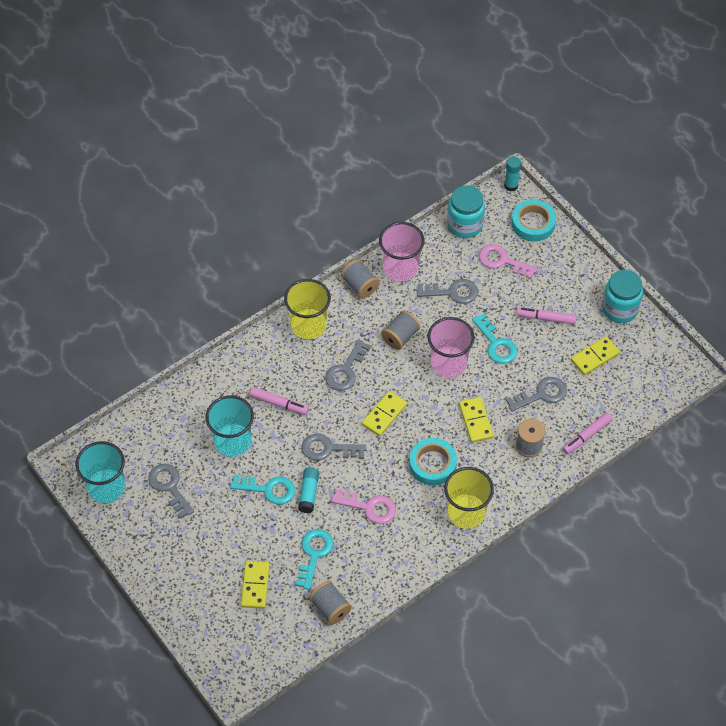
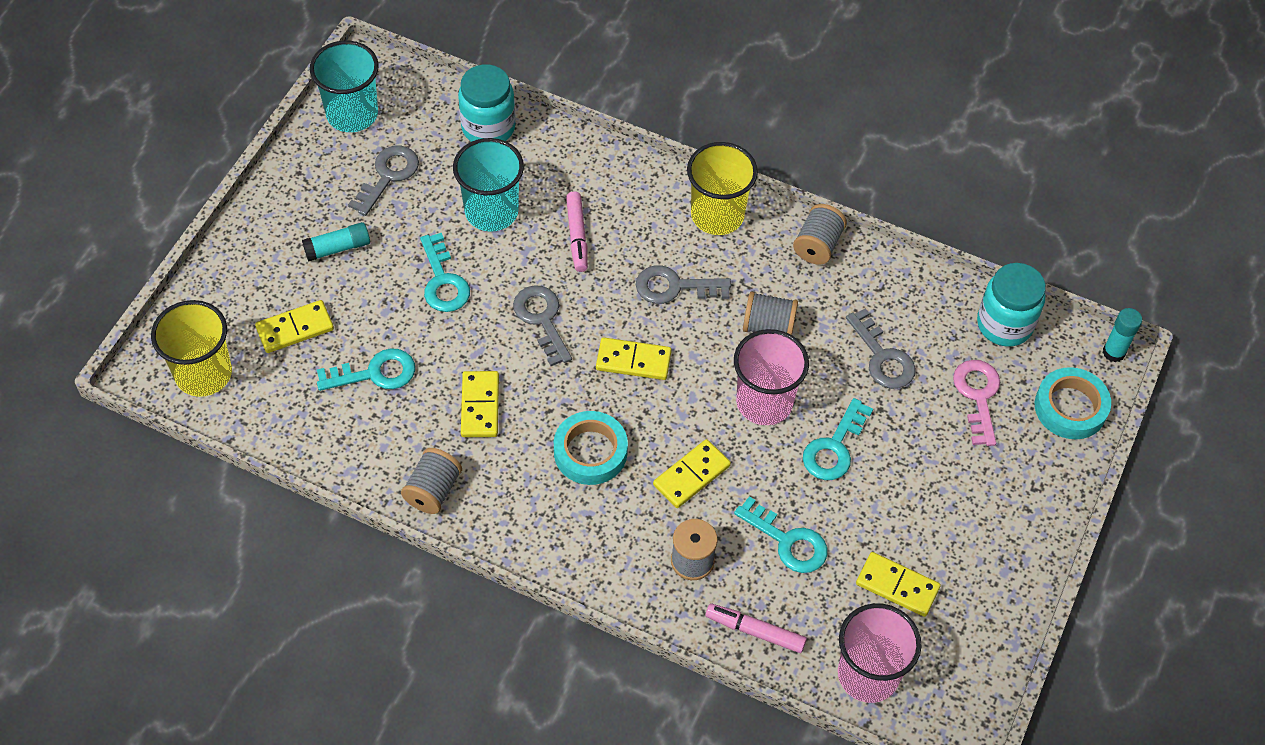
camera: 60 degrees right, 0 degrees up
(308, 493) = (462, 327): turquoise glue stick -> turquoise glue stick (338, 248)
(330, 608) = (304, 427): grey spool -> grey spool (433, 490)
(369, 507) = (480, 406): pink key -> yellow domino
(400, 268) = (878, 279): pink cup -> pink cup (868, 674)
(466, 512) = (537, 526): yellow cup -> yellow cup (203, 374)
(541, 394) = (788, 541): grey key -> turquoise key
(546, 318) = (920, 493): pink marker -> none
(620, 309) = (1004, 585): turquoise jar -> turquoise jar (488, 127)

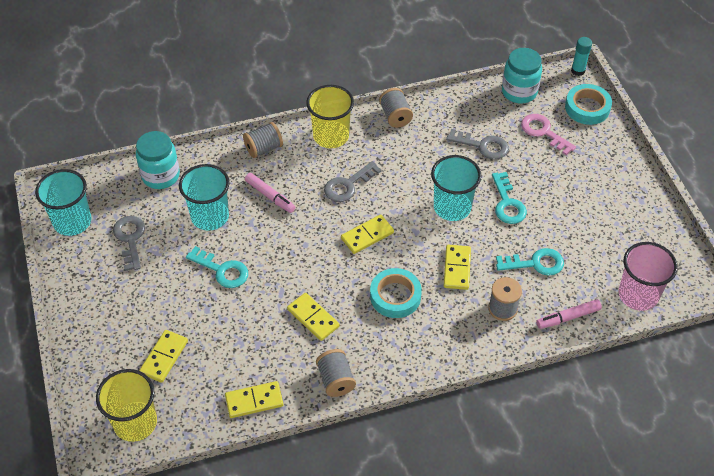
camera: 40 degrees left, 5 degrees down
(338, 248) = (142, 297): turquoise glue stick -> none
(375, 373) = (237, 345): turquoise key -> none
(542, 319) = (297, 250): grey key -> none
(764, 402) = (452, 207): pink cup -> turquoise cup
(768, 326) = (414, 170): grey spool -> grey spool (263, 148)
(897, 586) = (605, 244): yellow domino -> yellow domino (254, 401)

